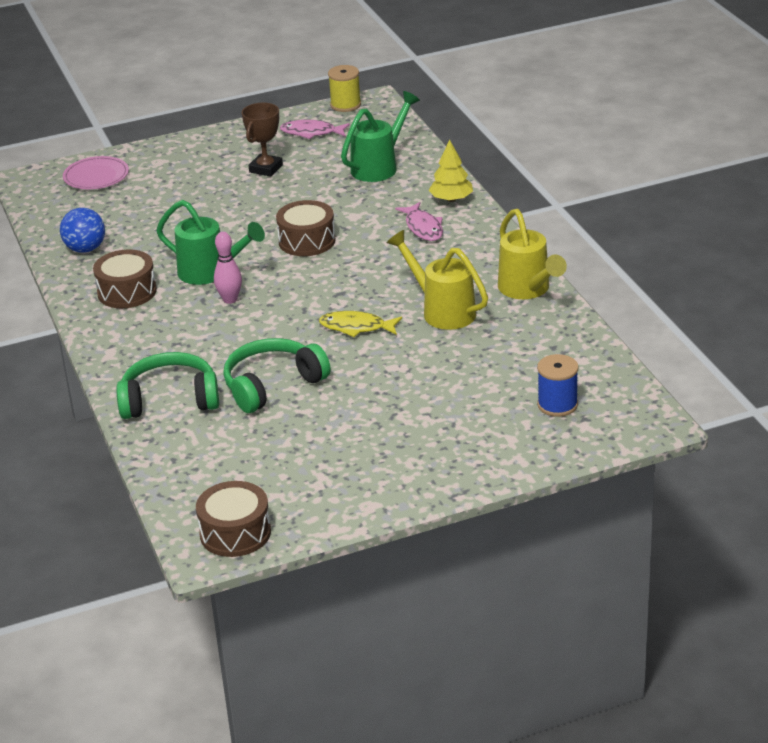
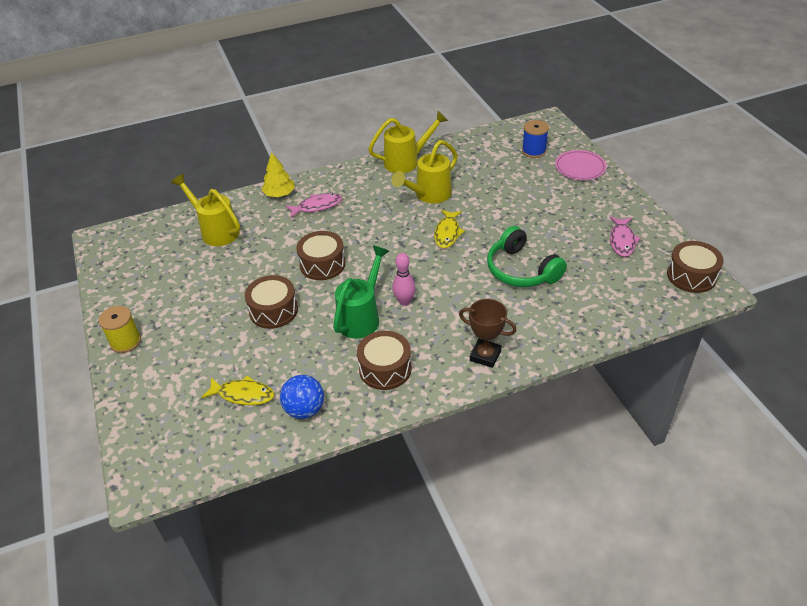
camera: 90 degrees left, 10 degrees up
(96, 176) = (161, 420): pink plate -> pink plate (580, 167)
(115, 214) = (243, 394): none -> yellow fish
(170, 399) = (544, 324): green headphones -> none
(233, 217) = (273, 310): none -> brown drum
(266, 168) = (193, 296): brown trophy -> brown trophy (485, 355)
(311, 133) = (139, 272): pink fish -> pink fish (622, 241)
(345, 105) = (98, 254): yellow spool -> yellow spool (125, 341)
(379, 166) = (216, 231): green watering can -> yellow watering can

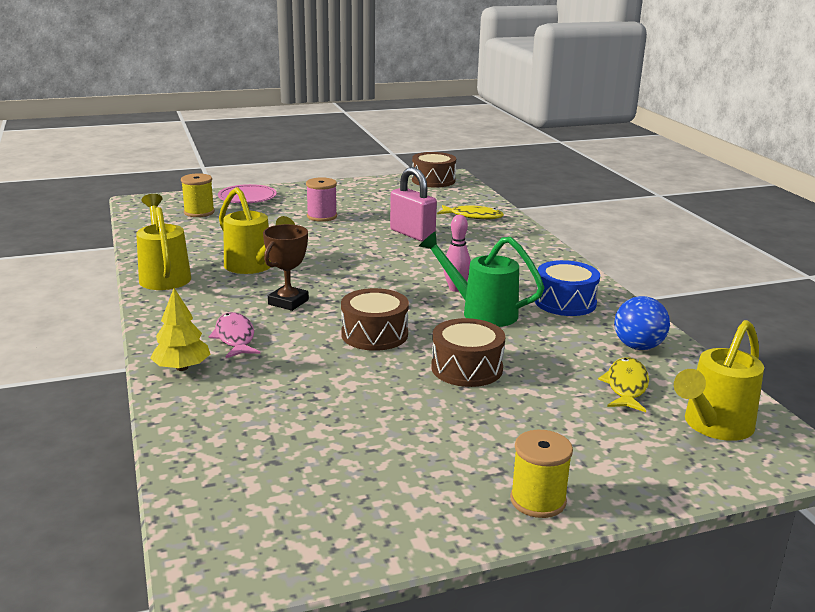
camera: 90 degrees left, 20 degrees down
(216, 231) = (256, 425): yellow watering can -> yellow watering can (713, 426)
(385, 369) = (565, 302): brown drum -> blue drum
(447, 233) = (336, 261): yellow fish -> yellow fish (473, 216)
(485, 355) = (539, 257): brown trophy -> brown trophy (288, 302)
(521, 270) = (412, 234): green headphones -> pink padlock
(534, 151) = (199, 212): blue spool -> yellow spool
(548, 213) = (322, 216): none -> pink spool
(622, 241) = (378, 195): pink fish -> none

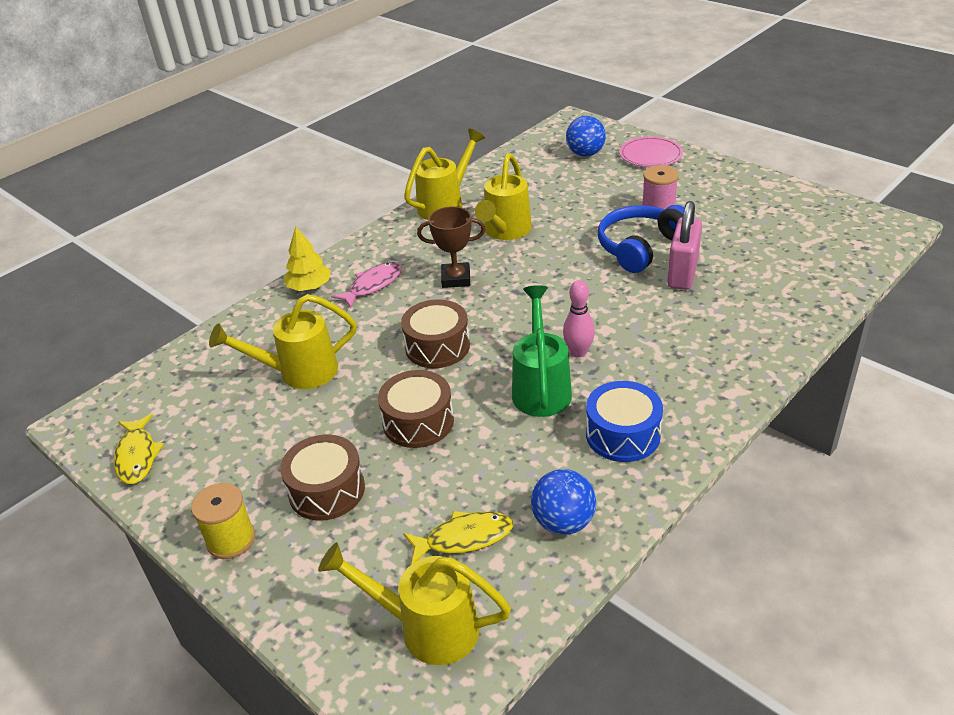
camera: 65 degrees right, 15 degrees up
(199, 212) = (585, 154): yellow spool -> blue ball
(320, 406) = (299, 372): none -> yellow watering can
(359, 235) = (640, 247): none -> blue headphones
(433, 180) = (861, 221): brown drum -> brown drum (326, 490)
(473, 216) = (787, 289): yellow fish -> yellow fish (137, 456)

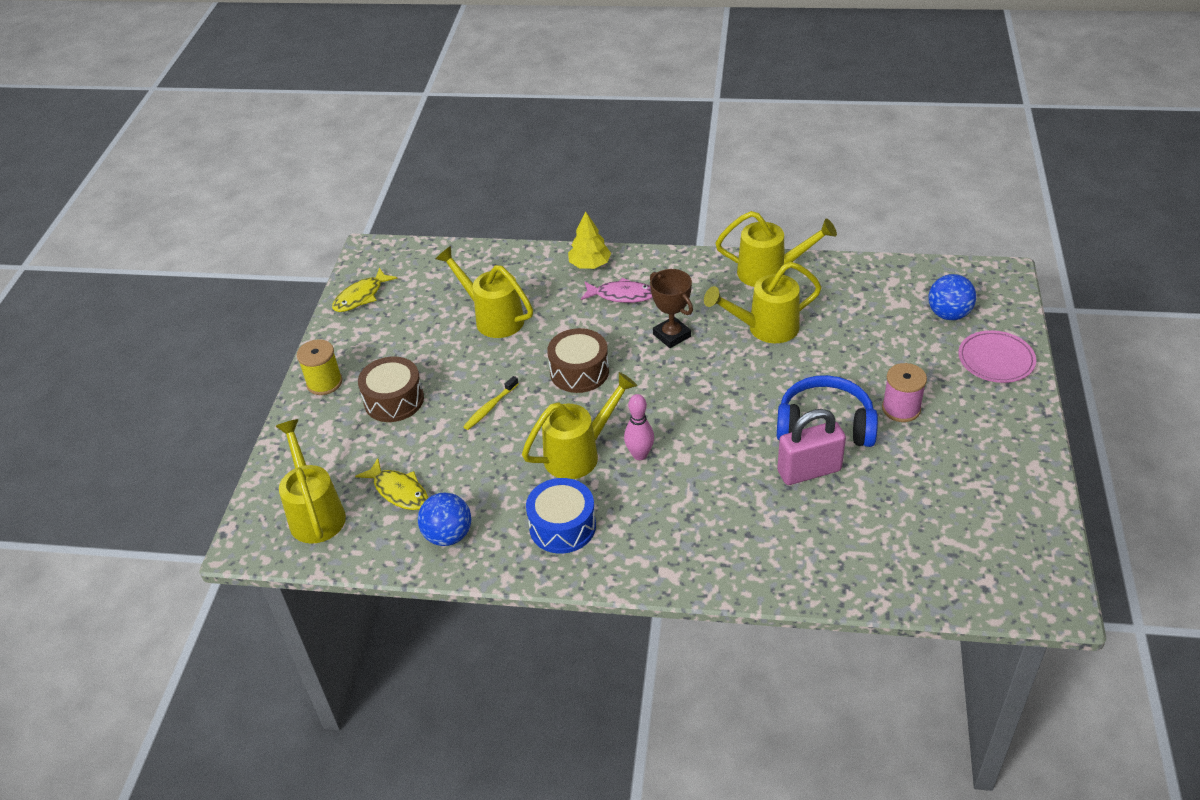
camera: 55 degrees right, 5 degrees up
(418, 422) = (490, 407): brown drum -> yellow toothbrush
(541, 388) = (579, 454): green watering can -> yellow watering can

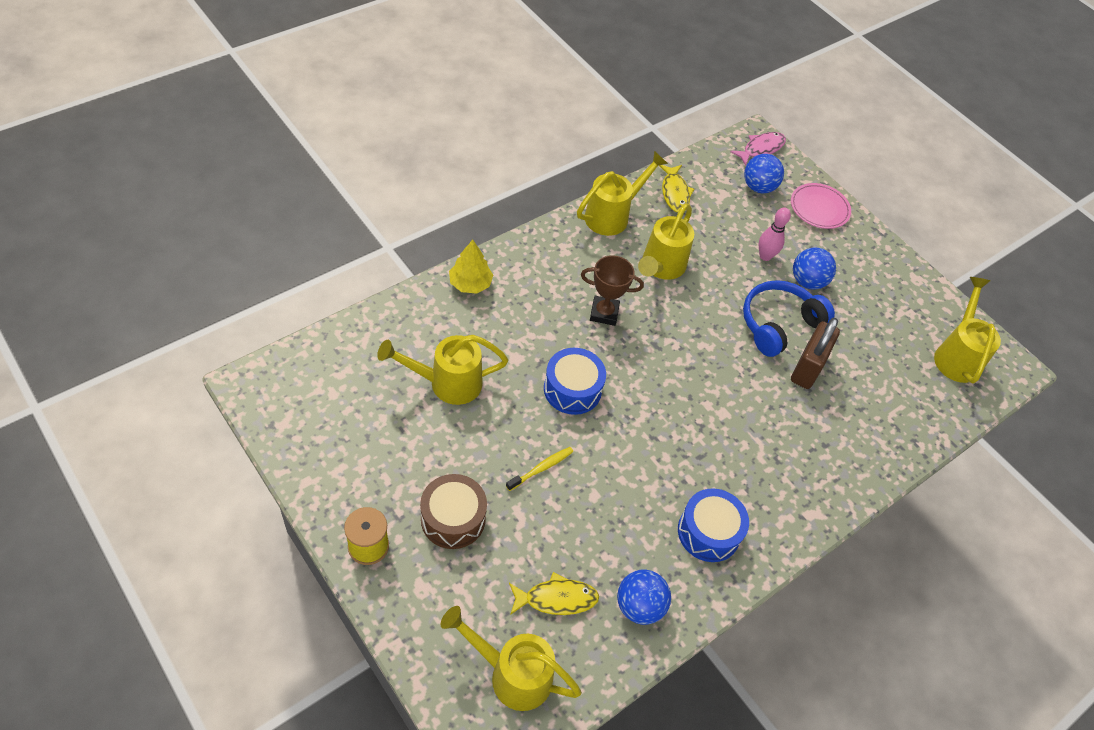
camera: 55 degrees left, 10 degrees up
(361, 296) = (298, 436): yellow fish -> yellow fish (675, 193)
(490, 407) = (541, 468): yellow toothbrush -> yellow toothbrush turned 120 degrees counterclockwise
(579, 371) = (572, 389): brown drum -> blue drum
(579, 454) = (652, 462): yellow watering can -> yellow watering can (957, 355)
(621, 295) = (528, 298): pink fish -> pink fish (761, 149)
(640, 455) = (693, 432): pink bowling pin -> pink bowling pin (765, 256)
(809, 471) = (807, 368): pink padlock -> brown padlock
(901, 408) = (807, 281): pink spool -> blue ball

